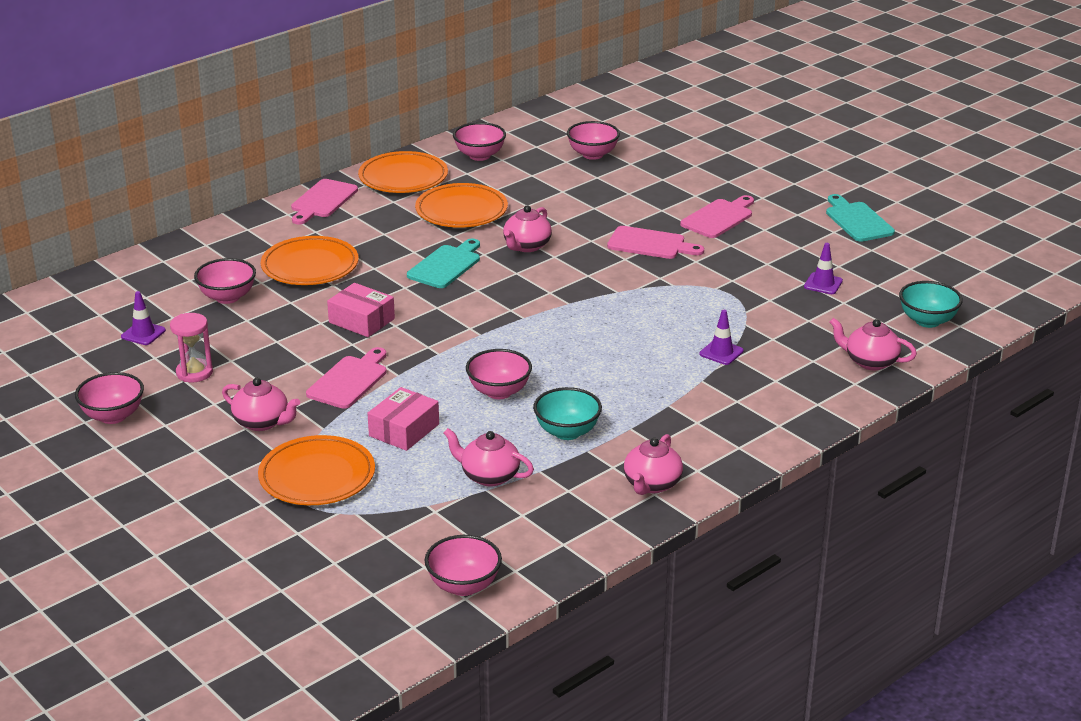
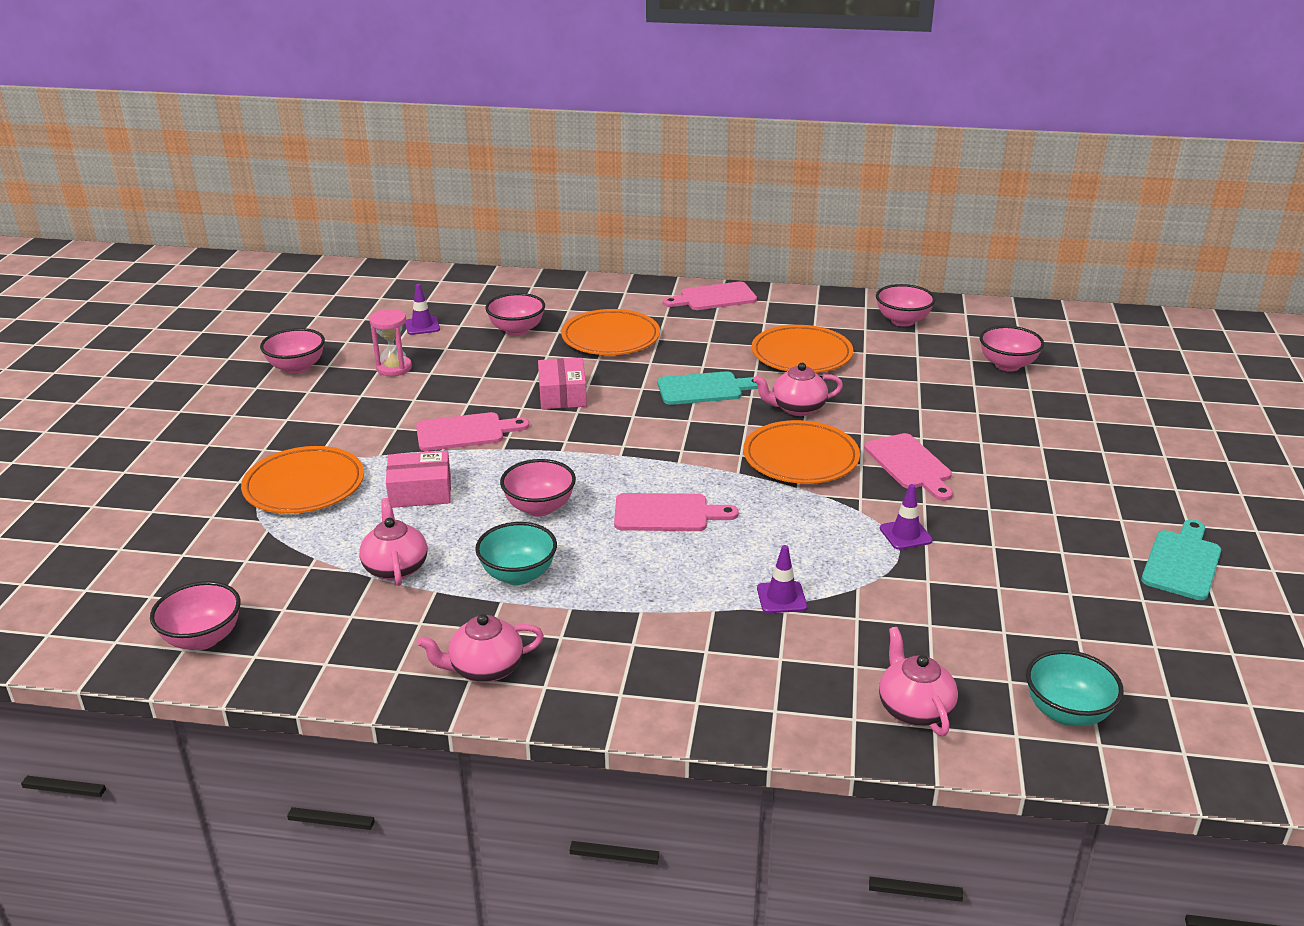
camera: 50 degrees right, 0 degrees up
(262, 422) = (357, 426): pink teapot -> none
(403, 177) = (807, 309): orange plate -> orange plate (800, 458)
(719, 218) = (1025, 478): pink cutting board -> pink cutting board (667, 513)
(823, 284) = (1016, 600): purple traffic cone -> purple traffic cone (905, 534)

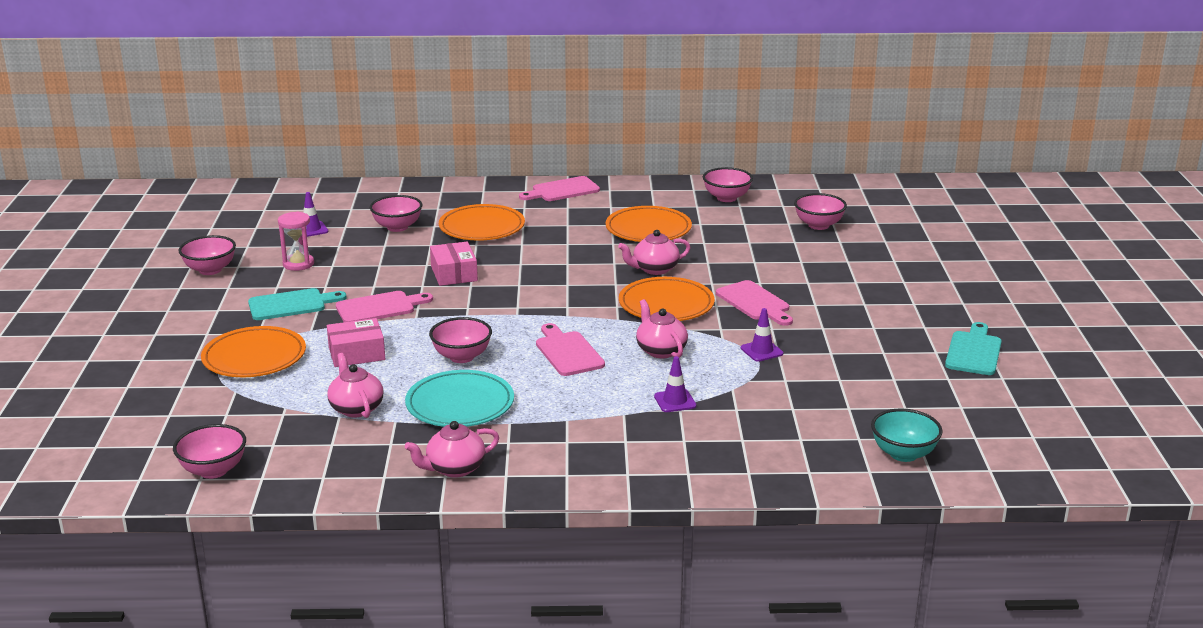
camera: 10 degrees left, 5 degrees down
(518, 575) = (460, 404): turquoise bowl -> turquoise plate
(667, 513) = (568, 352): pink cutting board -> pink cutting board turned 105 degrees counterclockwise
(704, 389) = (573, 260): turquoise cutting board -> turquoise cutting board (291, 305)
(914, 709) = (791, 462): pink teapot -> pink teapot (660, 350)

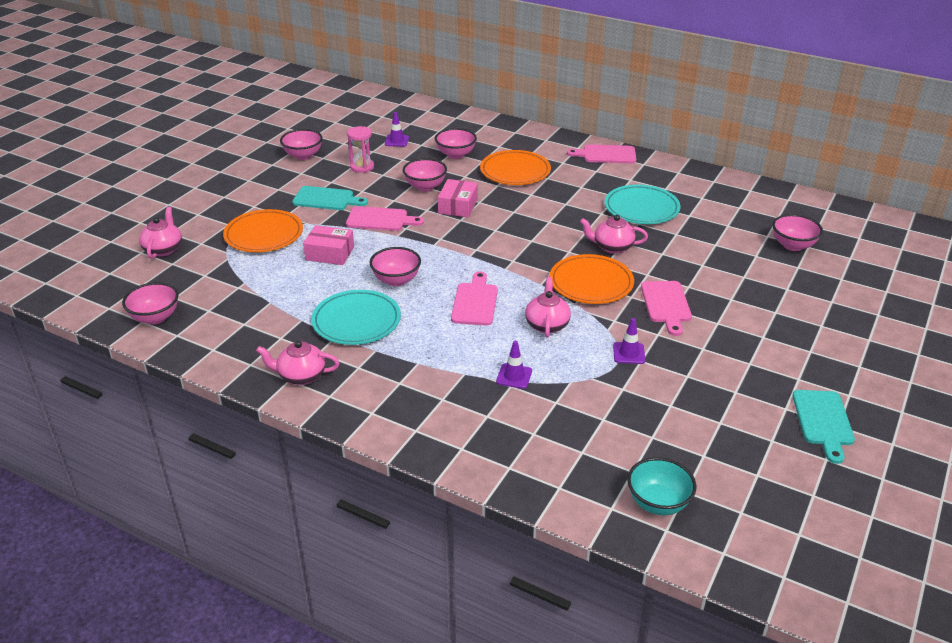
camera: 30 degrees right, 10 degrees up
(356, 408) = (286, 299): pink teapot -> pink teapot (163, 249)
(648, 229) = (641, 208): orange plate -> turquoise plate
(726, 198) = (734, 197): pink bowl -> pink bowl (425, 187)
(974, 352) = (823, 421): turquoise cutting board -> turquoise cutting board turned 135 degrees clockwise

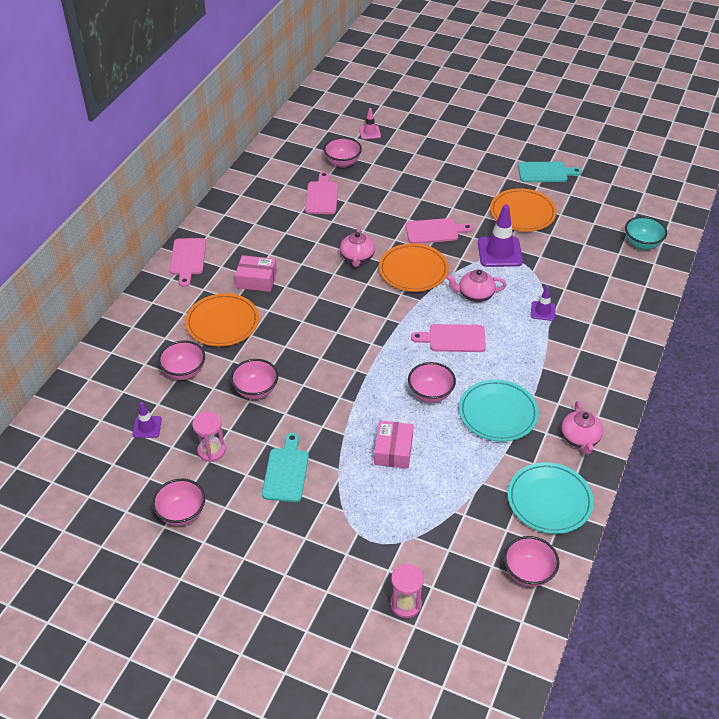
camera: 95 degrees left, 10 degrees up
(163, 249) = (405, 604): pink teapot -> pink hourglass
(264, 235) = (365, 514): orange plate -> orange plate (522, 213)
(380, 219) = (325, 419): pink cutting board -> pink cutting board (322, 196)
(458, 206) = (294, 361): pink box -> pink box (256, 280)
(629, 353) = (499, 252): purple traffic cone -> purple traffic cone, size x1.84
(641, 208) = (291, 239): turquoise plate -> turquoise plate (549, 500)
(867, 268) = (369, 132): none -> pink traffic cone

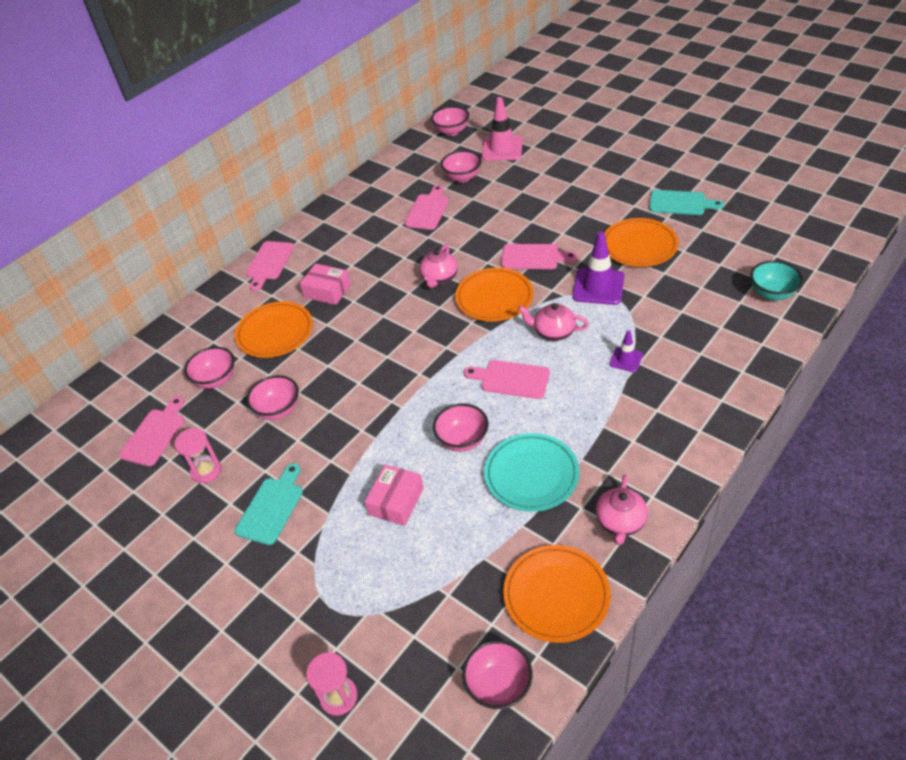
camera: 20 degrees right, 0 degrees up
(147, 427) = (155, 434): purple traffic cone -> pink cutting board
(181, 513) = (146, 537): pink bowl -> pink bowl (451, 131)
(369, 132) = (502, 149): pink traffic cone -> pink traffic cone, size x1.84
(549, 500) = (556, 595): turquoise plate -> orange plate

